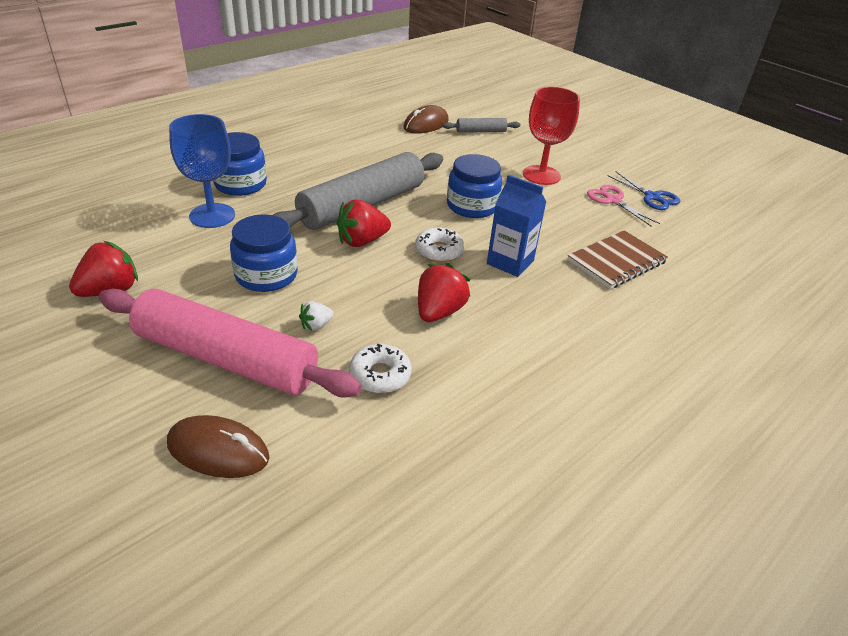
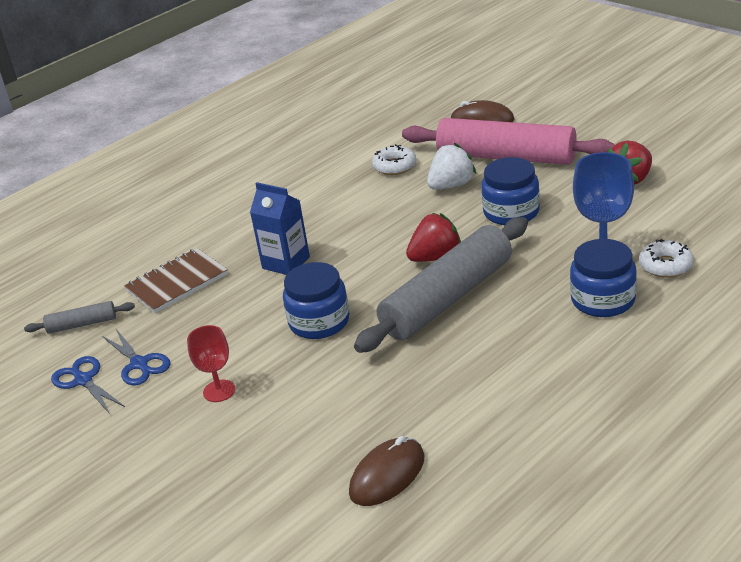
camera: 175 degrees left, 5 degrees down
(316, 325) = (451, 185): white strawberry -> white strawberry, size x1.86
(439, 251) = (356, 261): white donut -> white donut (665, 265)
(439, 312) = (354, 210): red strawberry -> none
(481, 131) = (293, 476): grey rolling pin -> grey rolling pin (82, 324)
(541, 175) = (219, 391): red goblet -> red goblet, size x0.62
(612, 200) = (139, 364): pink scissors -> blue scissors

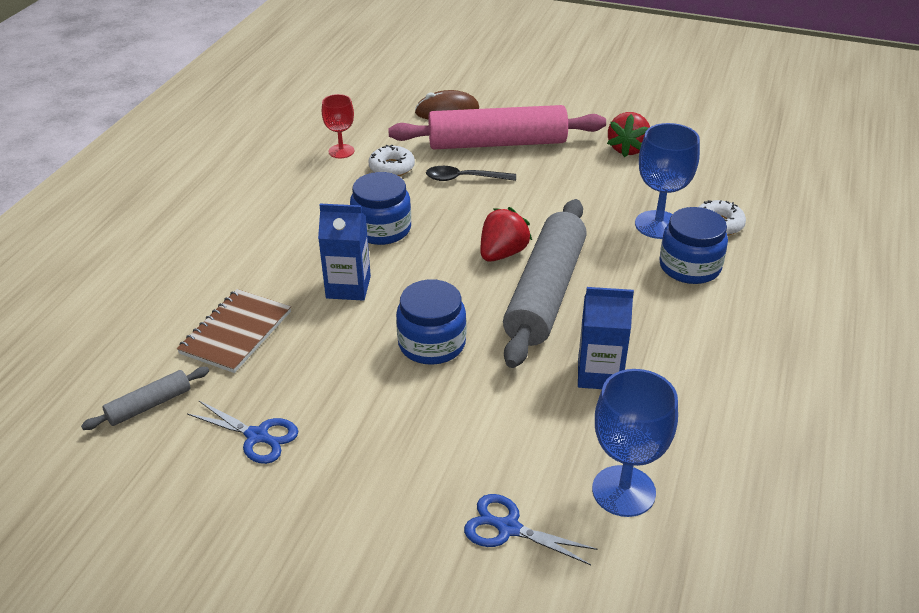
camera: 30 degrees left, 5 degrees up
(83, 380) = (199, 472): blue scissors -> blue scissors (508, 528)
(219, 391) = (376, 445): red goblet -> red goblet (341, 151)
(387, 475) = (623, 491): brown mouse -> blue goblet
(441, 376) = (599, 374): none -> blue carton
(451, 185) = (464, 178): white strawberry -> black spoon
(511, 212) = (542, 196): blue jar -> blue jar (382, 229)

